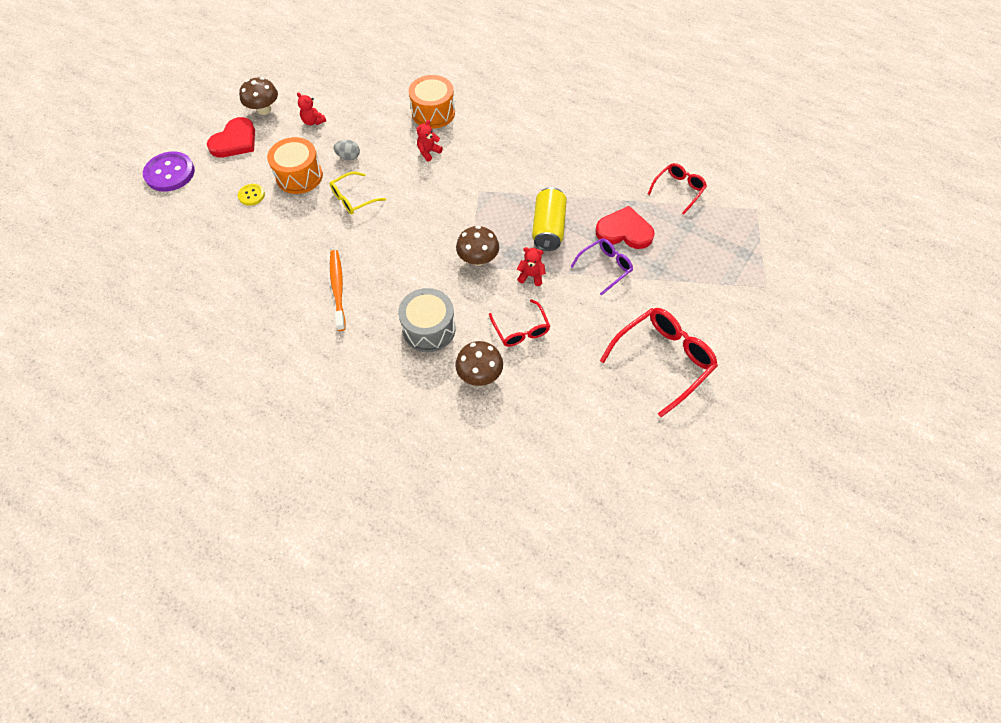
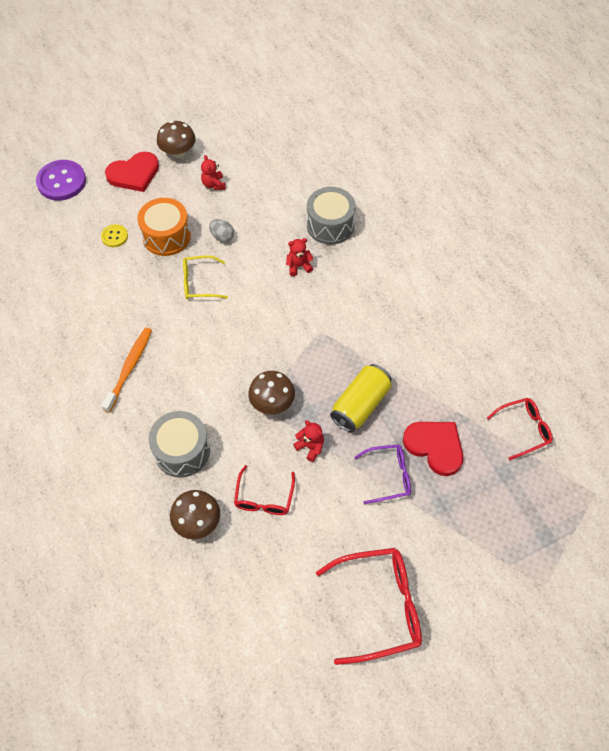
camera: 30 degrees right, 0 degrees up
(433, 113) = (330, 225): orange drum -> grey drum

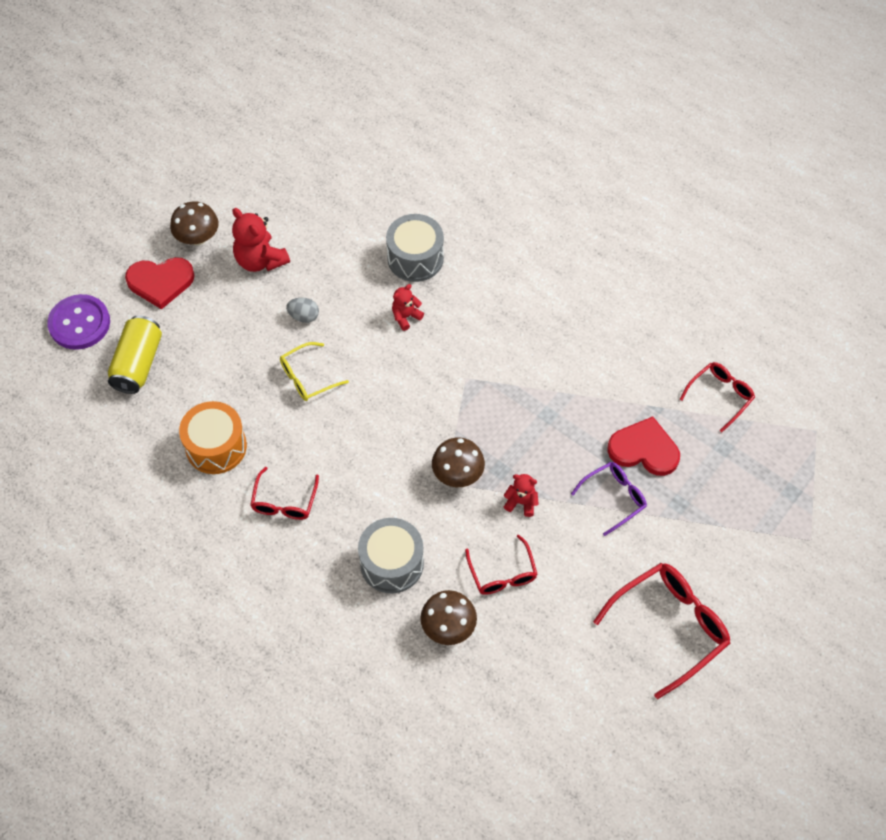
camera: 25 degrees left, 0 degrees up
(114, 236) = (181, 363): yellow button -> none
(129, 368) = (284, 501): orange toothbrush -> red glasses
(134, 174) = (160, 282): red heart -> red heart turned 45 degrees clockwise
(166, 236) = (241, 340): orange drum -> orange drum (216, 446)
(214, 184) = (260, 260): red teddy bear -> red teddy bear, size x1.76
(360, 405) = (548, 438): yellow can -> yellow can (138, 363)

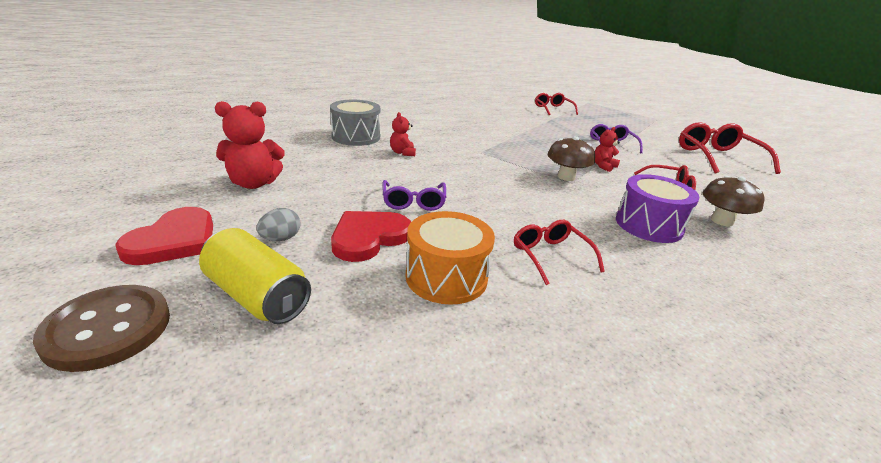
camera: 65 degrees left, 30 degrees down
(79, 323) = (108, 329): purple button -> brown button
(197, 237) = (166, 202): brown mushroom -> none
(284, 501) = (551, 256): red glasses -> red glasses turned 150 degrees counterclockwise
(304, 316) = (346, 184): grey egg -> grey egg (281, 239)
(308, 377) = (413, 201): yellow glasses -> purple glasses
(392, 563) = (648, 225): grey drum -> purple drum
(644, 449) = (578, 130): red heart -> red heart (369, 237)

